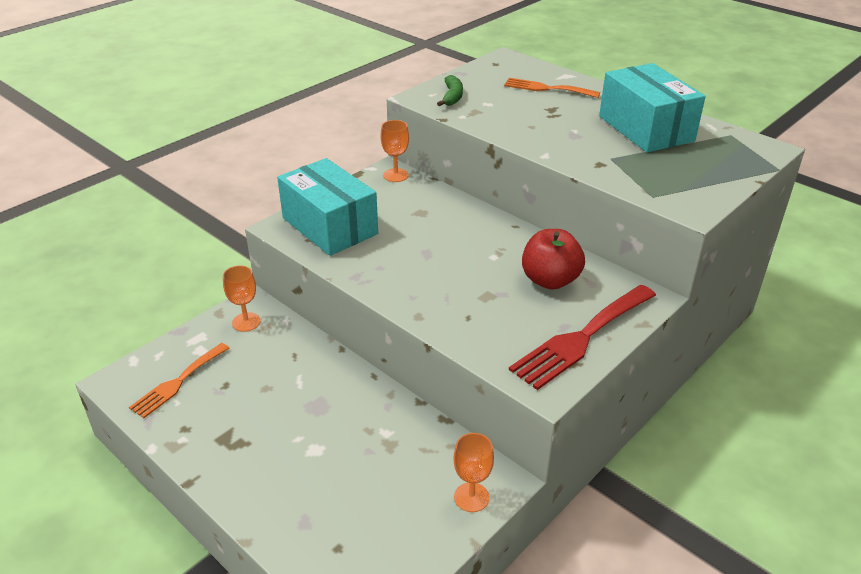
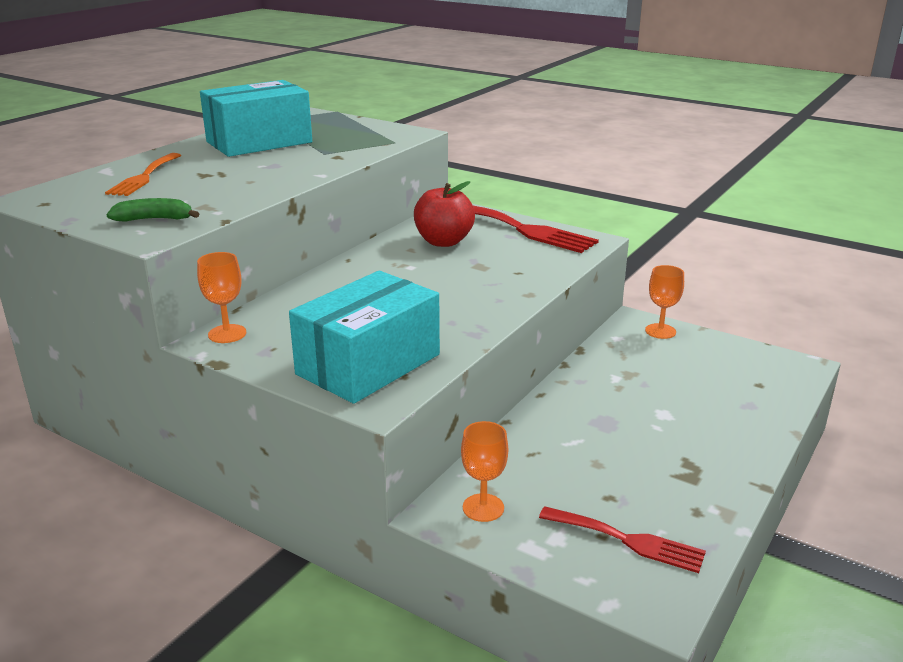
camera: 100 degrees left, 10 degrees down
(178, 382) = (628, 540): orange fork -> red fork

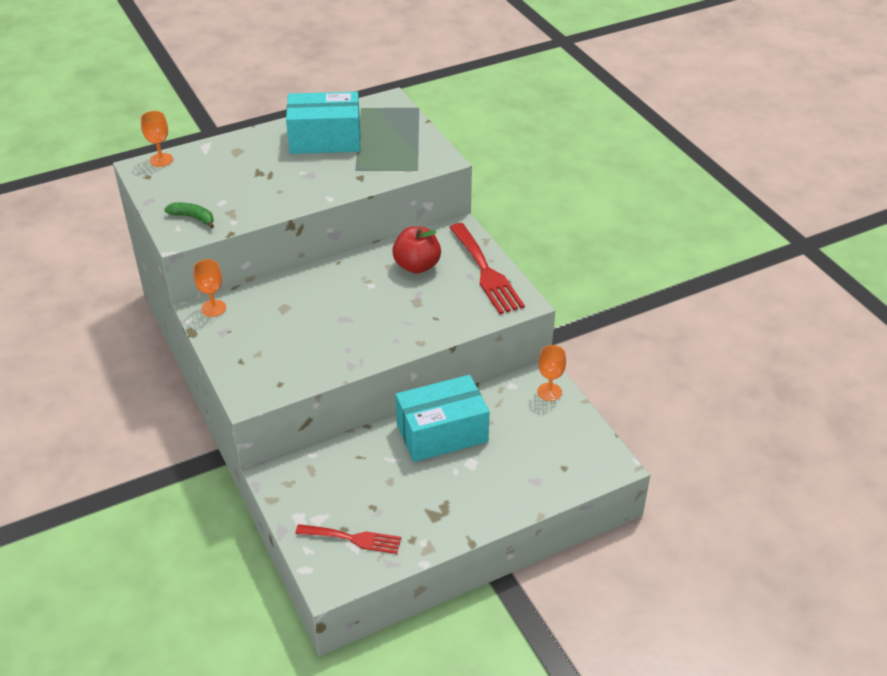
camera: 30 degrees right, 15 degrees up
(144, 177) = (221, 164): orange fork -> none
(368, 364) = (268, 366): turquoise box -> turquoise box (442, 433)
(483, 508) = (297, 481): orange goblet -> orange goblet (161, 160)
(628, 540) = (353, 538): red fork -> red fork turned 45 degrees counterclockwise

